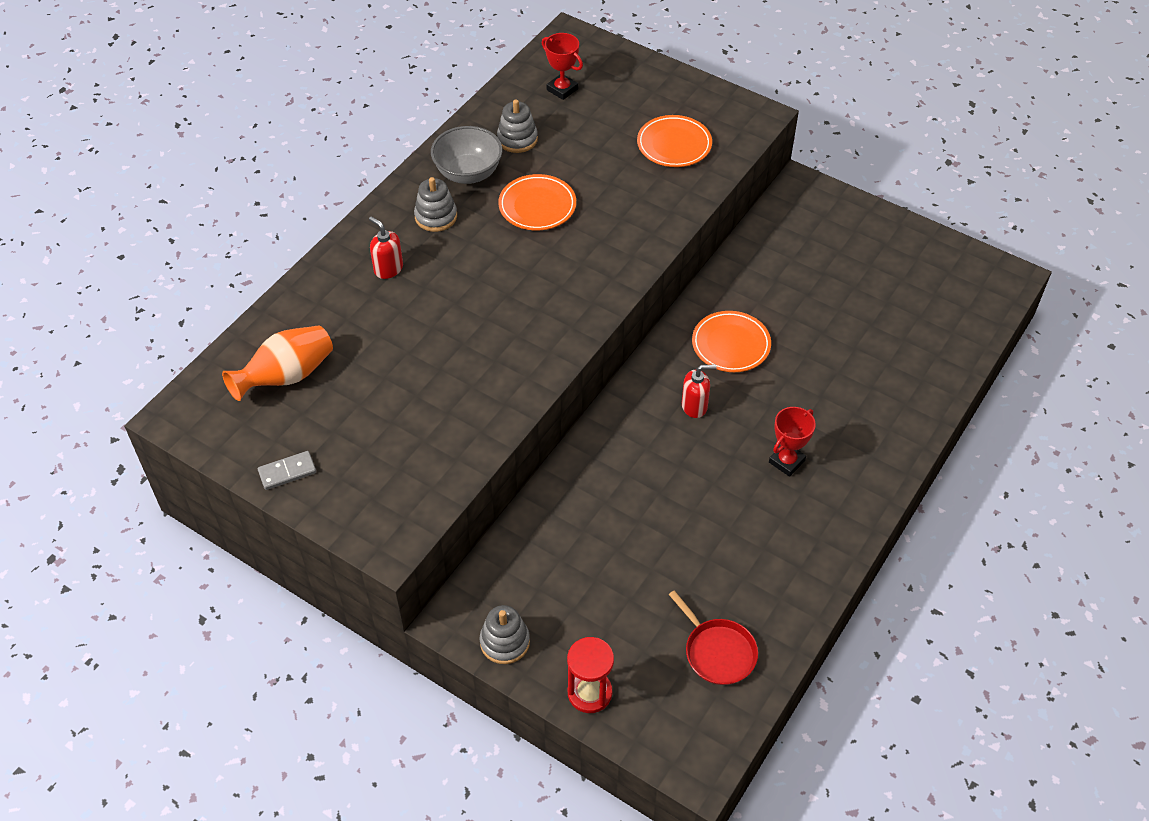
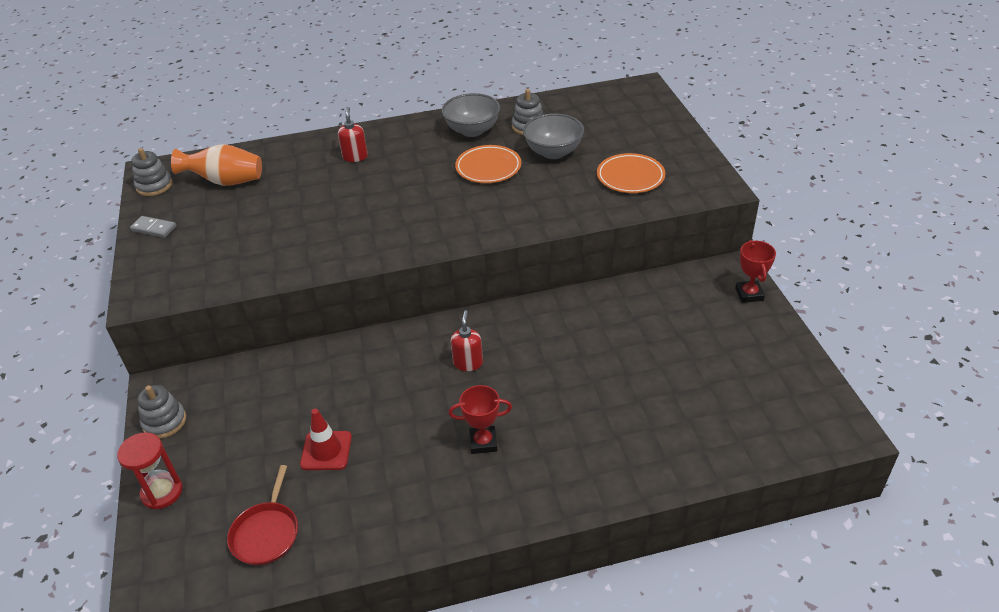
camera: 45 degrees right, 10 degrees down
(436, 216) = (420, 144): grey stacking toy -> grey stacking toy (154, 186)
(562, 89) = (596, 113): red trophy -> red trophy (749, 294)
(576, 155) = (553, 152): none -> grey bowl
(677, 558) = (326, 451): none -> red traffic cone
(694, 406) = (468, 363): red soap dispenser -> red soap dispenser turned 120 degrees counterclockwise
(731, 344) = (545, 340): orange plate -> none

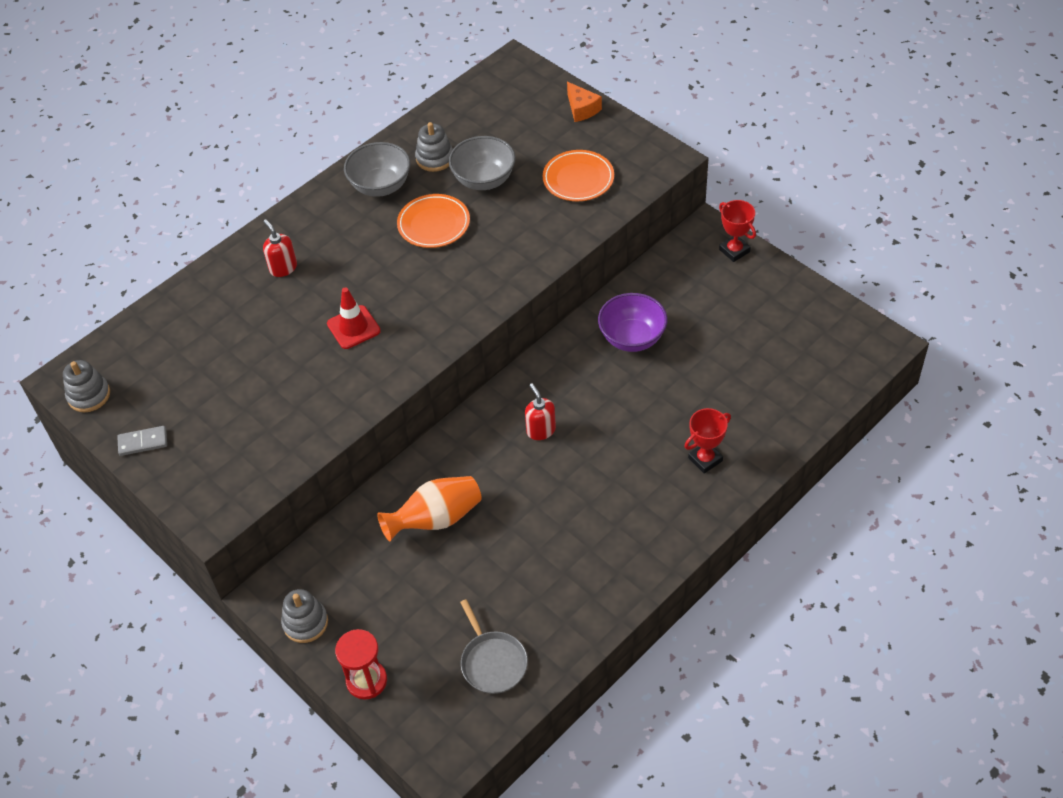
camera: 30 degrees left, 10 degrees up
(225, 181) = (167, 356): orange vase -> orange vase (436, 519)
(266, 533) = (492, 662): red pan -> grey pan
(326, 451) = (482, 570): red traffic cone -> red traffic cone (353, 327)
(483, 442) = (611, 494): red trophy -> red trophy (705, 459)
(603, 325) = (632, 338): none -> purple bowl
(674, 131) = (582, 109): none -> orange cheese

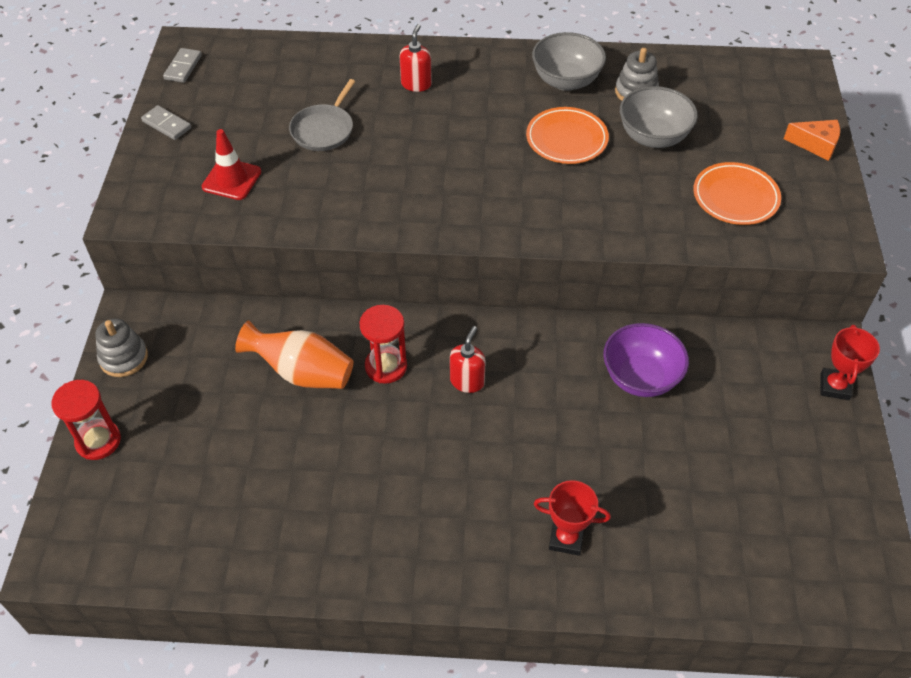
camera: 45 degrees right, 0 degrees up
(89, 395) = (183, 67): grey stacking toy -> grey domino
(353, 327) = (402, 165): red traffic cone -> red traffic cone (231, 179)
(482, 467) = (386, 366): none -> red hourglass
(492, 662) = (188, 523): grey pan -> grey pan (324, 129)
(582, 109) = (816, 145): orange cheese -> orange cheese turned 90 degrees counterclockwise

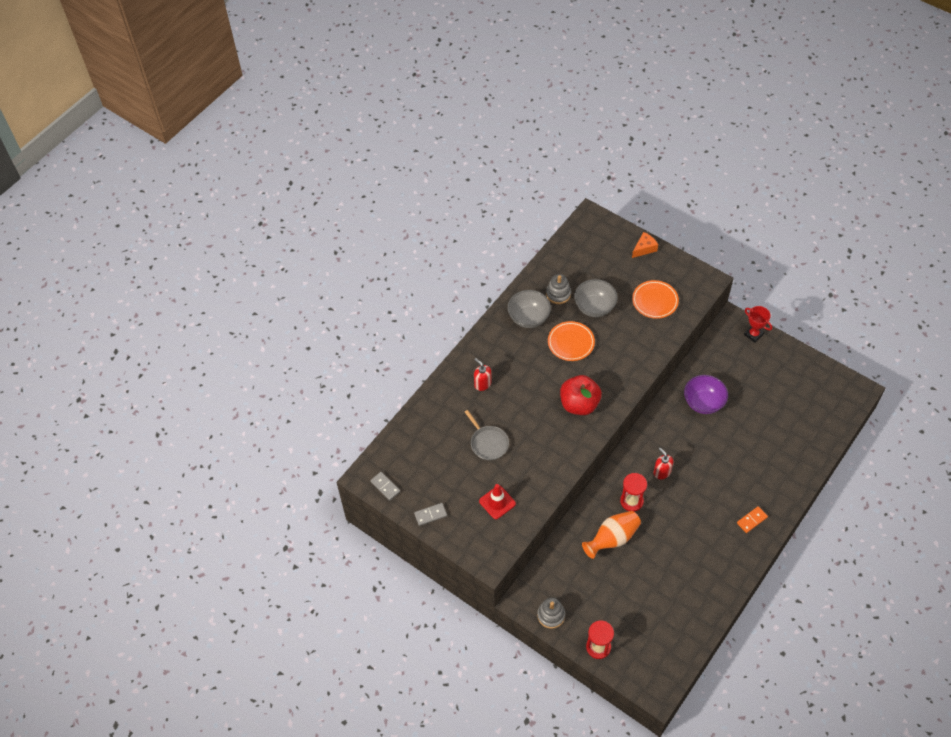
camera: 55 degrees left, 5 degrees up
(468, 193) = (579, 404): none -> red apple
(470, 552) = (752, 520): none -> orange domino
(566, 538) = (766, 481): red trophy -> none

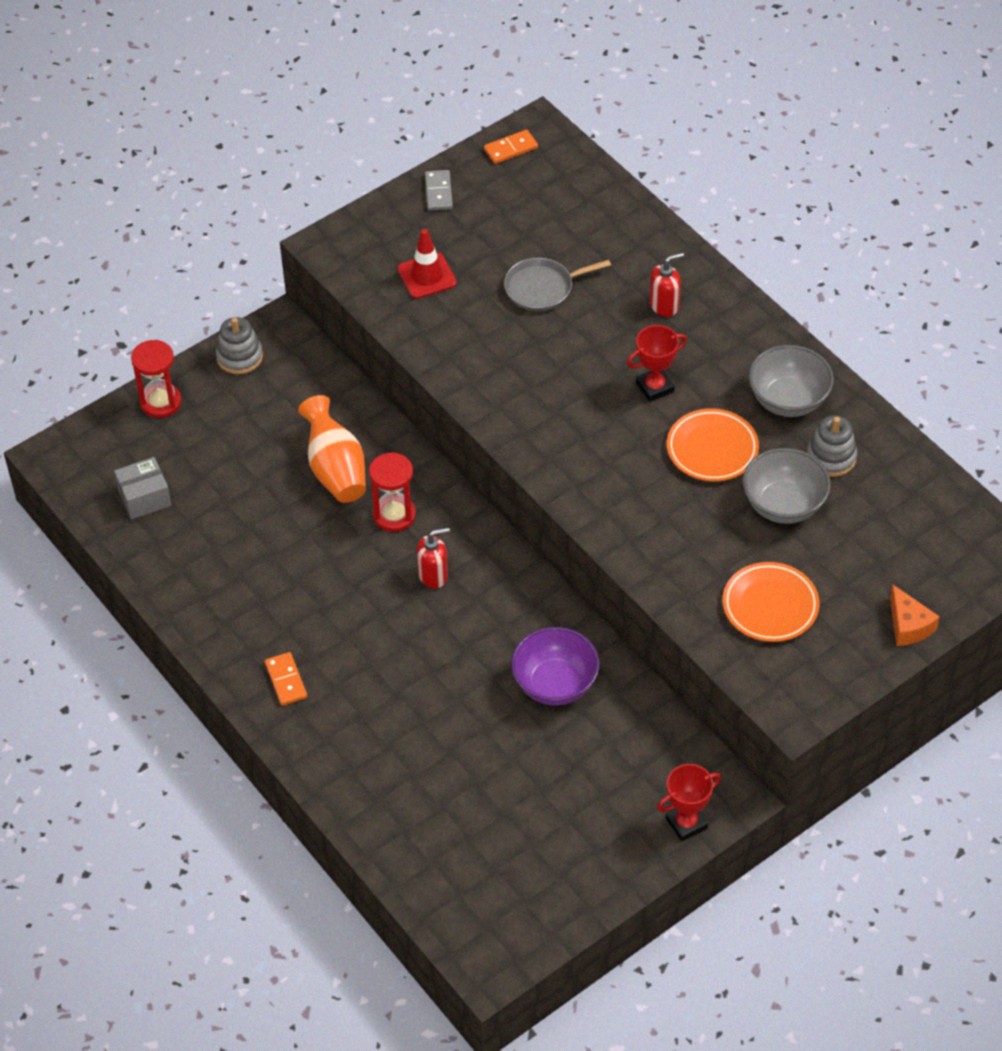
camera: 105 degrees right, 5 degrees down
(385, 486) = (511, 149): grey domino -> orange domino
(540, 375) = (655, 387): none -> red trophy
(579, 404) = (574, 428): red apple -> none
(667, 631) = (144, 497): none -> grey box

